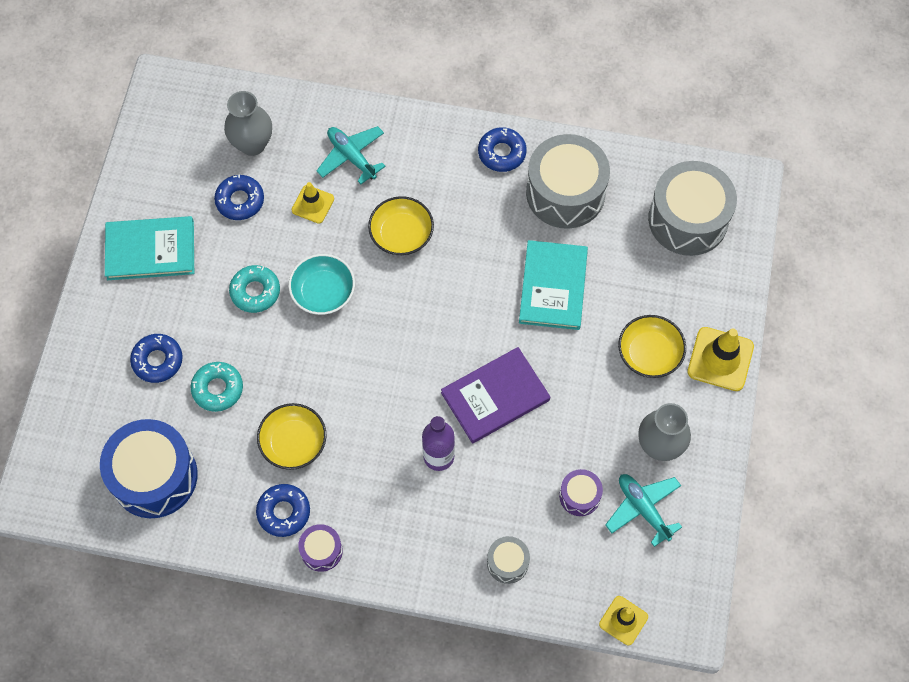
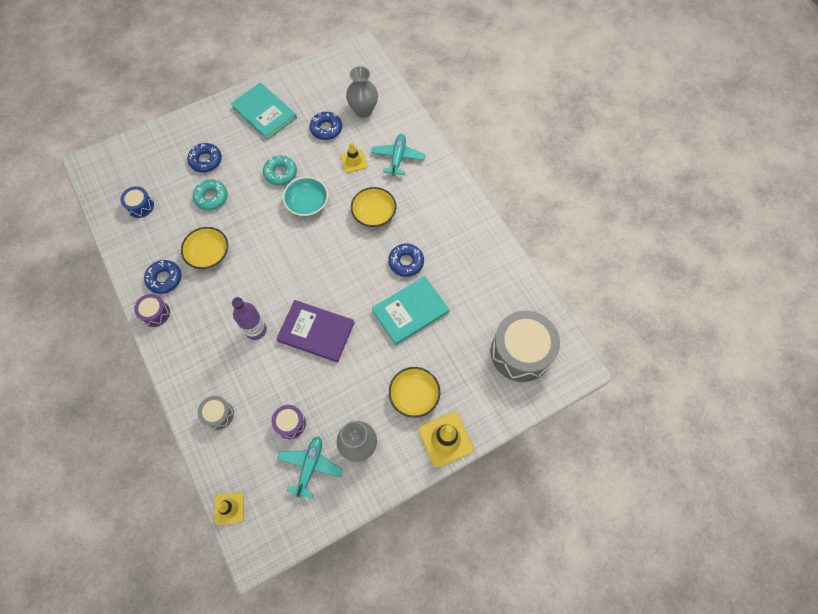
camera: 50 degrees right, 0 degrees up
(154, 476) = (140, 206): blue drum -> blue drum, size x0.48
(502, 153) = (468, 224): blue donut -> blue donut (406, 262)
(565, 193) = (475, 274): grey drum -> none

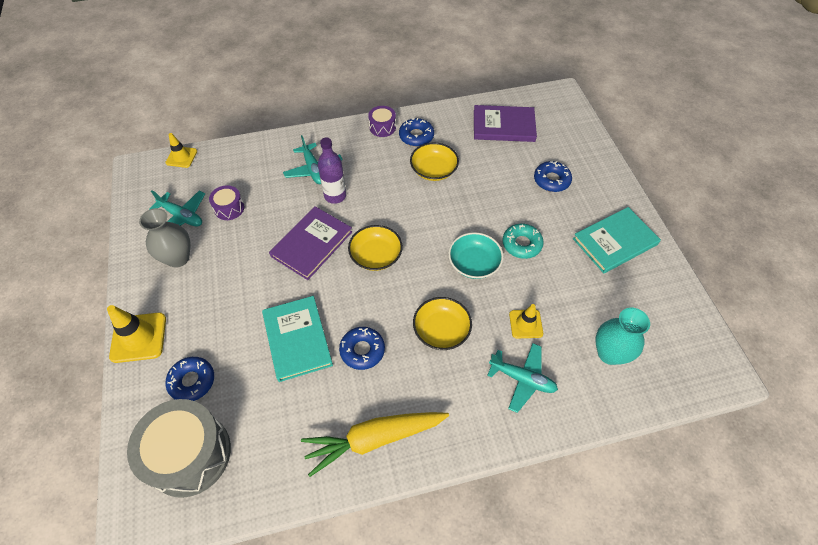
camera: 105 degrees right, 10 degrees down
(140, 206) = (503, 126): blue drum -> purple book
(211, 197) = (501, 179): turquoise donut -> none
(218, 414) = (265, 159): grey drum -> none
(225, 361) = (313, 169): none -> turquoise plane
(326, 129) = (582, 303): blue donut -> blue donut (192, 381)
(363, 110) = (609, 353): grey vase -> turquoise vase
(414, 395) = (200, 319): yellow bowl -> yellow bowl (376, 255)
(468, 236) = (375, 439): none -> yellow carrot

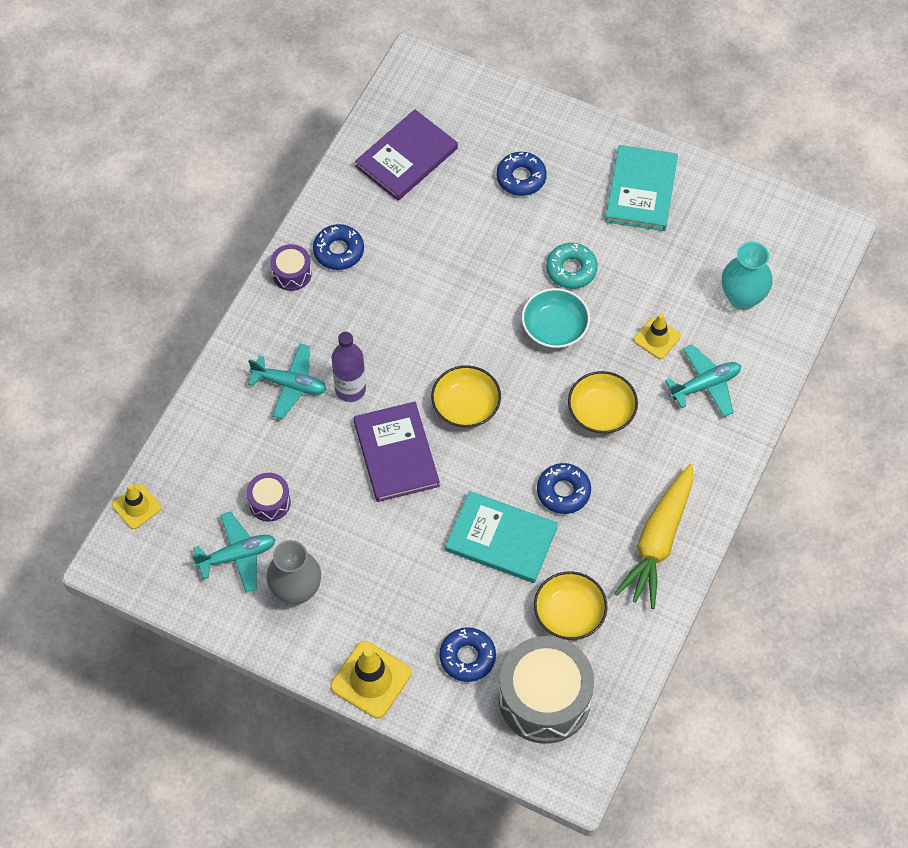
camera: 50 degrees left, 5 degrees up
(433, 170) = (404, 272): yellow bowl -> yellow bowl (569, 613)

